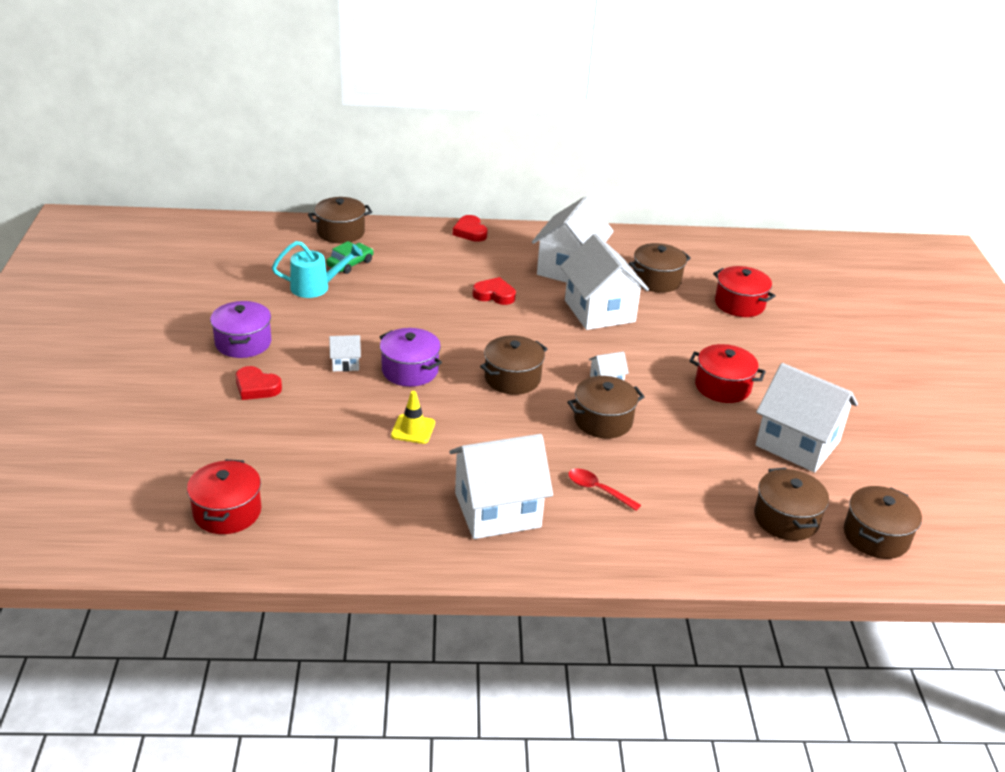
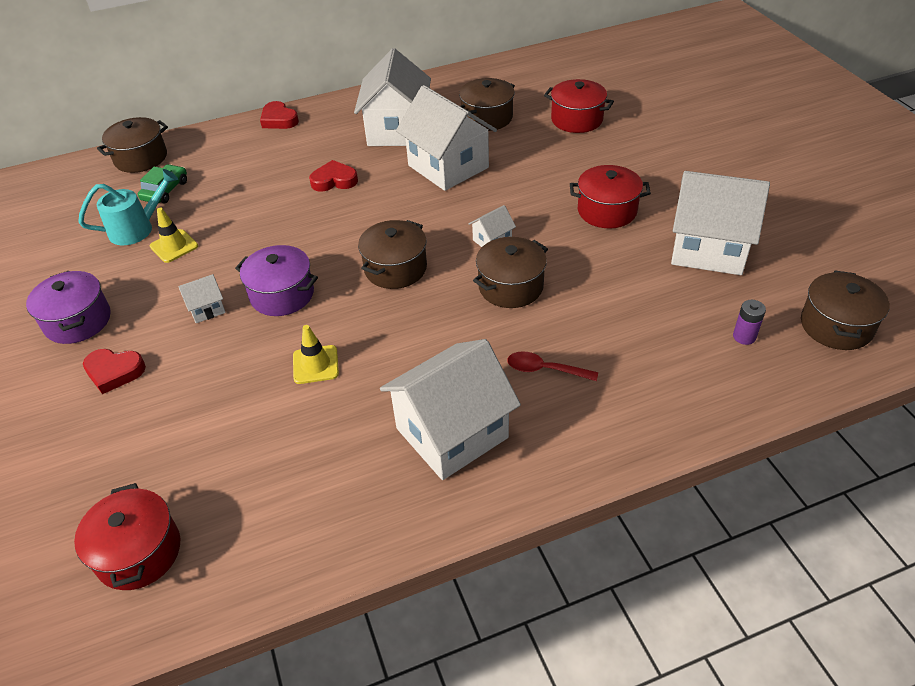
camera: 15 degrees left, 10 degrees up
(339, 309) = (174, 246): none -> yellow traffic cone
(786, 519) = (744, 336): brown pot -> purple battery

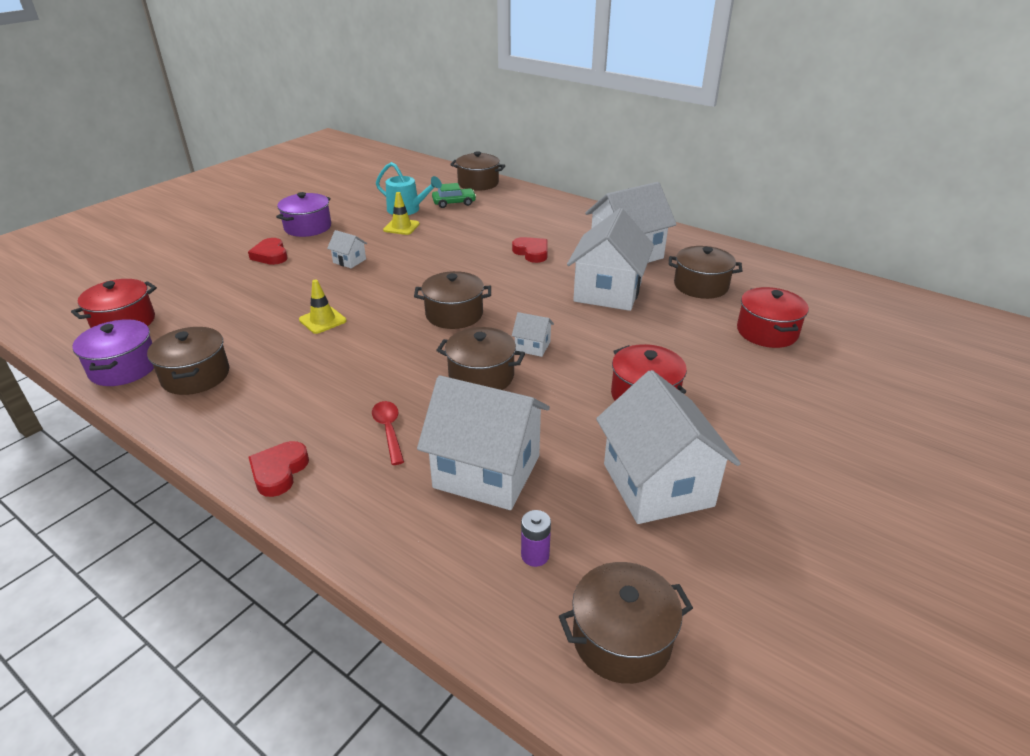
camera: 55 degrees right, 10 degrees down
(279, 120) = (577, 207): red heart -> red heart (279, 472)
(282, 294) = (385, 281): purple pot -> purple pot (124, 368)
(333, 497) = (195, 376): none -> brown pot
(452, 433) = (285, 406): white house -> white house (487, 471)

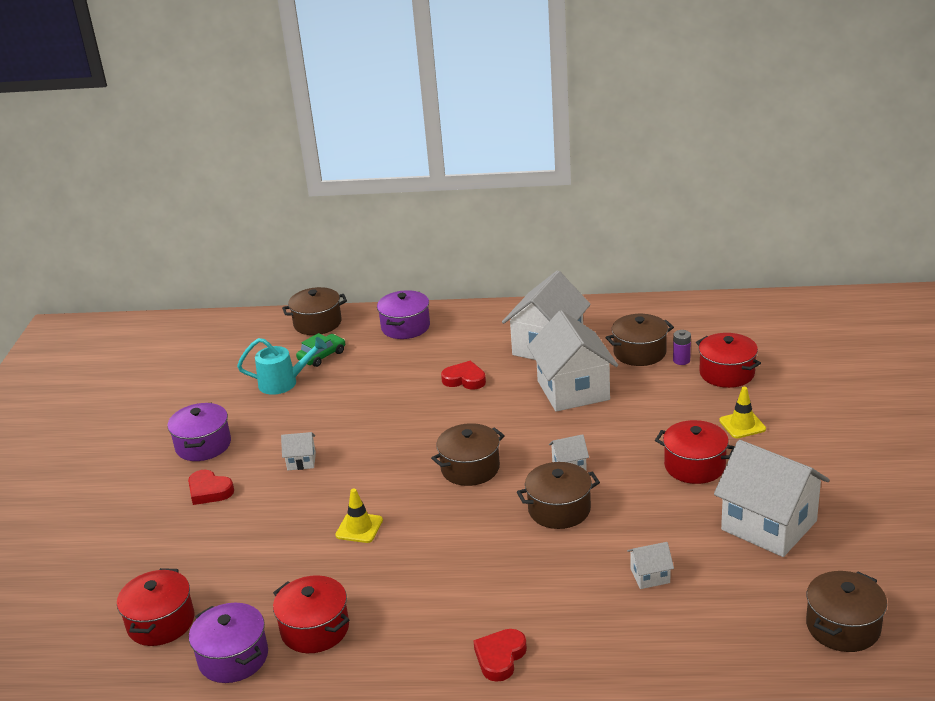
camera: 30 degrees left, 5 degrees down
(195, 376) = (315, 629): brown pot -> red pot
(279, 472) = (500, 657): red heart -> red heart turned 45 degrees clockwise
(389, 430) = (542, 585): red spoon -> none
(401, 227) = (304, 404): yellow traffic cone -> yellow traffic cone (742, 425)
(487, 471) = (650, 576): white house -> white house, size x0.43
(534, 205) = (405, 327): none -> purple pot
(535, 555) = (743, 610): purple battery -> purple battery (681, 360)

